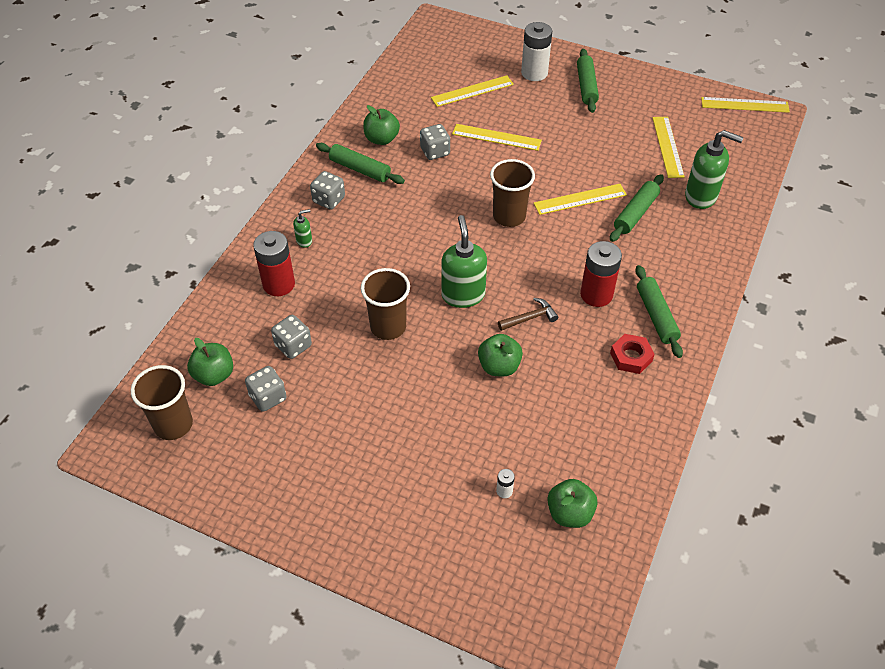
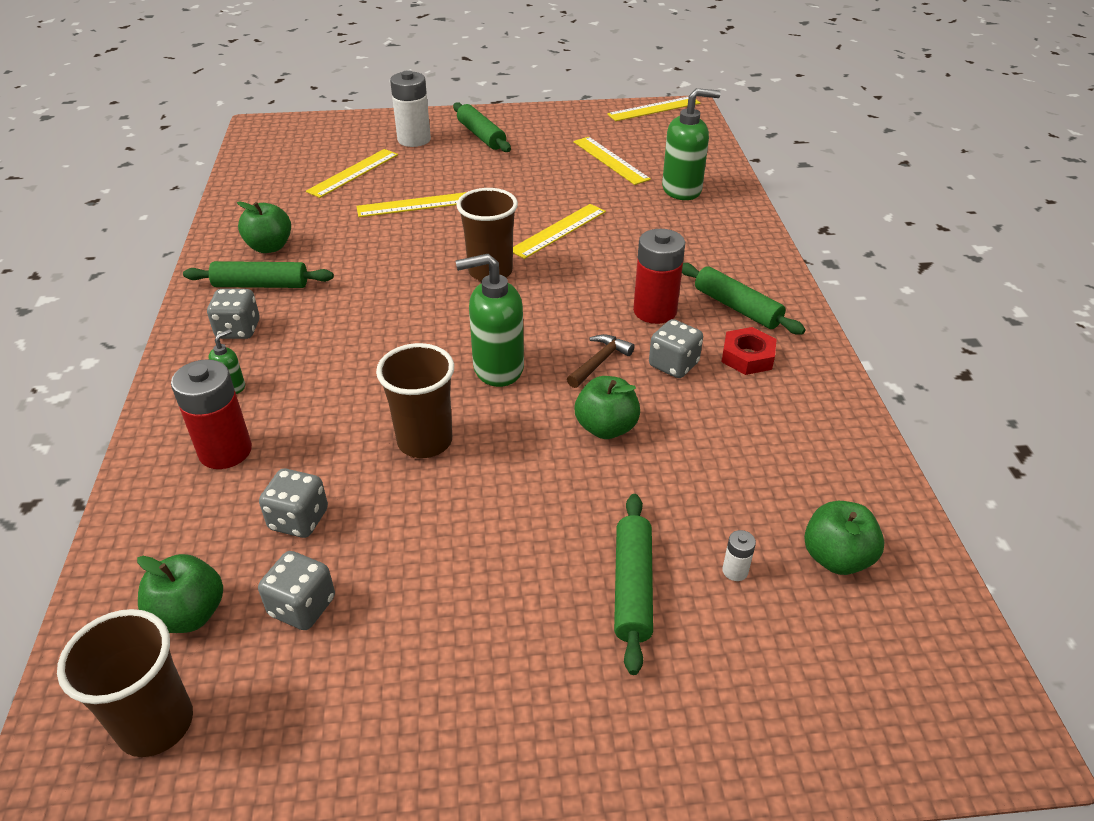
camera: 30 degrees left, 10 degrees down
(435, 152) = (349, 239): grey dice -> grey dice (673, 365)
(463, 295) = (497, 368): green soap dispenser -> green soap dispenser turned 60 degrees counterclockwise
(635, 213) = (629, 224): green rolling pin -> green rolling pin (632, 587)

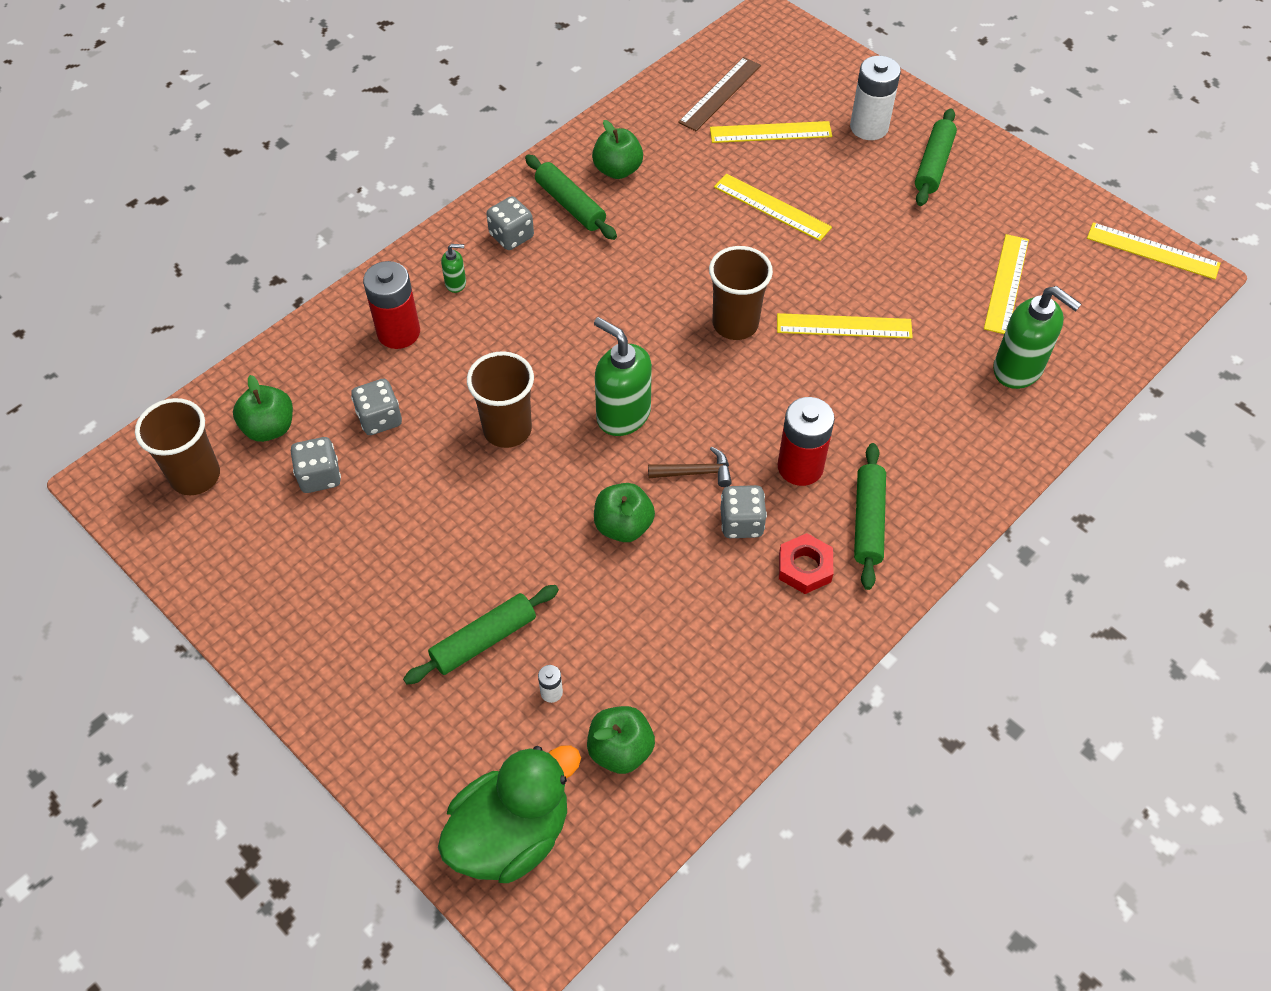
camera: 50 degrees right, 15 degrees up
(285, 173) = (720, 94): none -> brown ruler
(875, 695) = (511, 834): none -> green duck

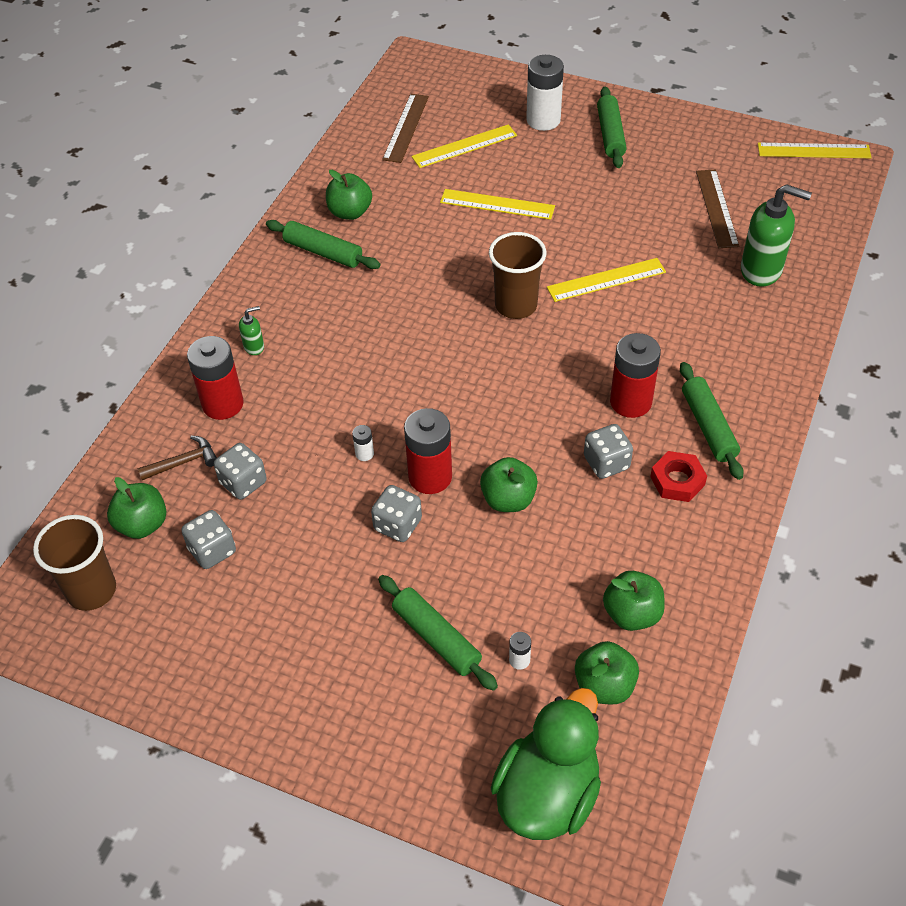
camera: 20 degrees left, 5 degrees down
(484, 640) = (436, 638): green rolling pin -> green rolling pin turned 75 degrees counterclockwise
(507, 429) = (364, 454): brown cup -> white battery
(511, 236) = (284, 293): grey dice -> grey dice (398, 525)
(559, 475) = (430, 477): none -> red battery
(623, 415) = (459, 409): green soap dispenser -> none
(685, 688) = (632, 614): none -> green apple
(695, 472) = (546, 435): brown hammer -> brown hammer (183, 462)
(1006, 283) = (716, 208): yellow ruler -> brown ruler

